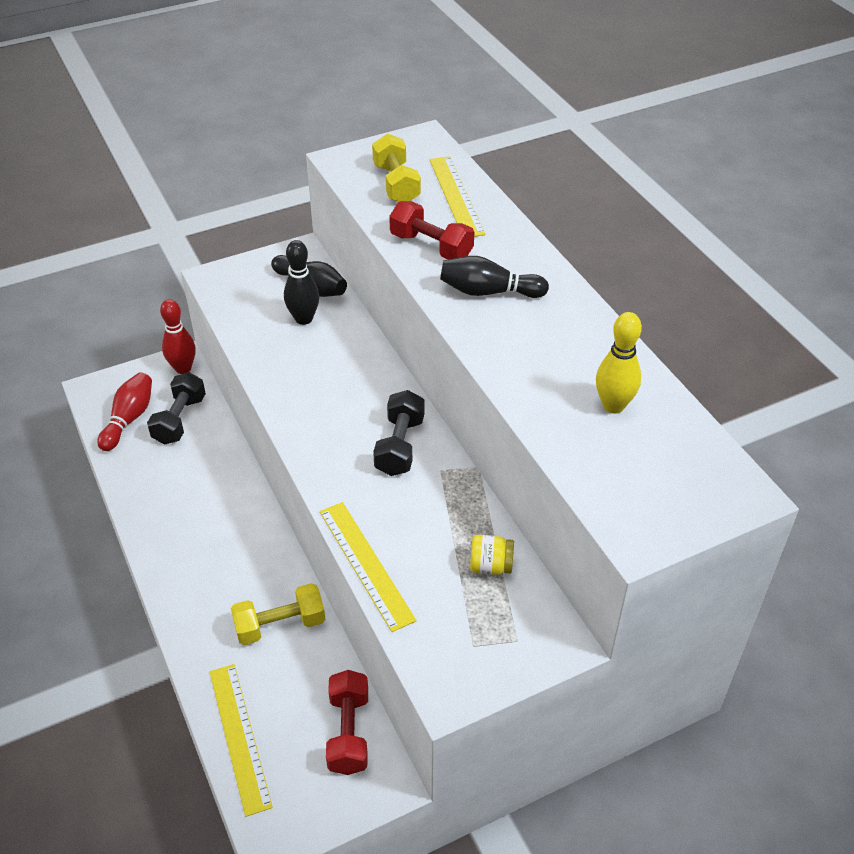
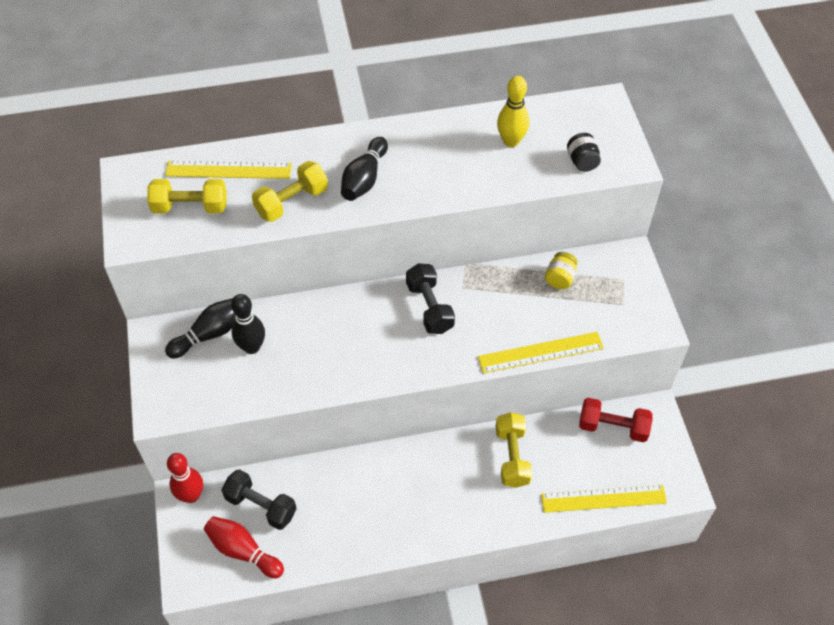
camera: 75 degrees left, 10 degrees up
(400, 446) = (429, 307): black dumbbell -> black dumbbell turned 45 degrees clockwise
(431, 246) = (292, 202): red dumbbell -> yellow dumbbell
(614, 483) = (582, 161): none -> black jar

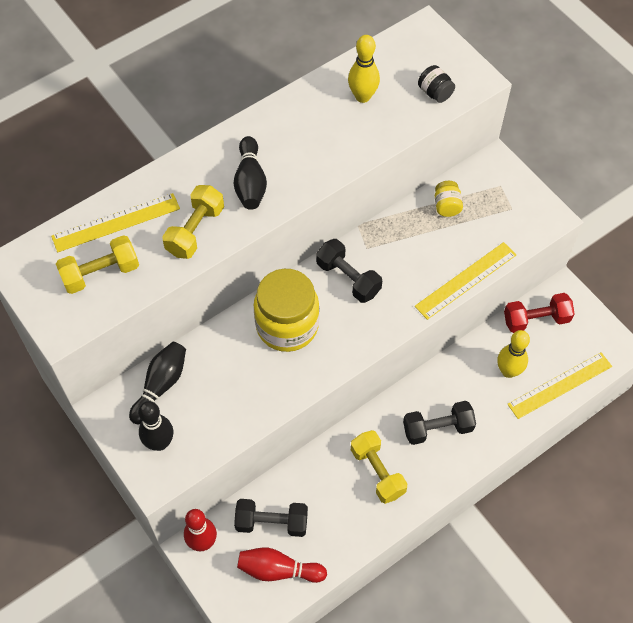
camera: 25 degrees left, 5 degrees up
(252, 347) = (207, 382): black bowling pin -> black bowling pin (159, 443)
(350, 327) = (287, 326): none -> yellow jar
(460, 488) = (437, 428): none -> black dumbbell
(512, 456) = (466, 382): yellow dumbbell -> yellow dumbbell (377, 472)
(559, 464) = (508, 371): none -> yellow bowling pin

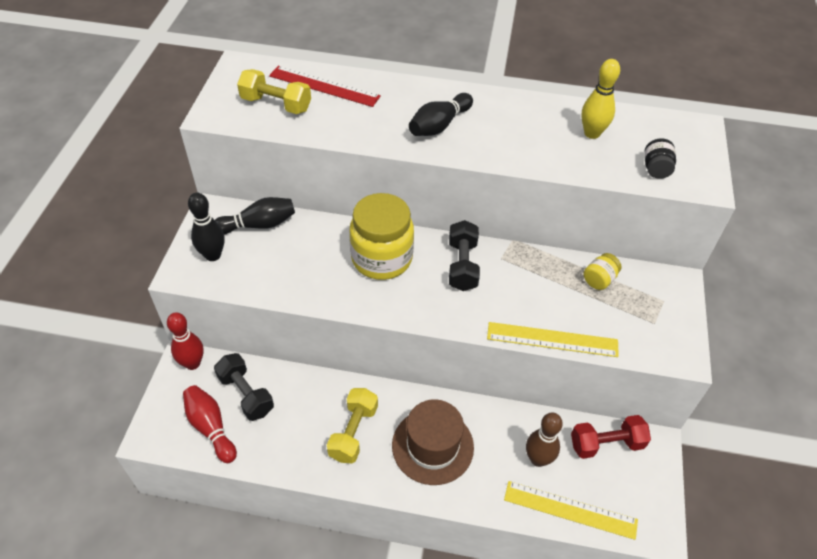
camera: 45 degrees right, 10 degrees down
(116, 223) = (324, 86): yellow ruler -> red ruler
(195, 231) = (365, 125): yellow dumbbell -> none
(437, 428) = (432, 446): black dumbbell -> brown hat
(508, 371) = (538, 459): yellow bowling pin -> brown bowling pin
(536, 319) = (606, 444): red dumbbell -> red dumbbell turned 45 degrees counterclockwise

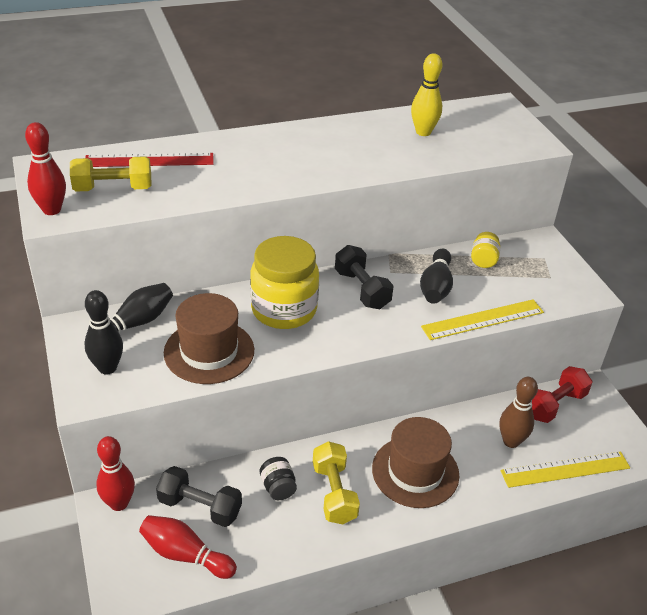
camera: 30 degrees left, 10 degrees down
(217, 109) = (52, 210): none -> red bowling pin
(296, 272) = (209, 351): none -> brown hat
(439, 125) = (289, 162): black bowling pin -> black bowling pin (436, 287)
(656, 169) = (494, 143): black jar -> black jar (278, 487)

